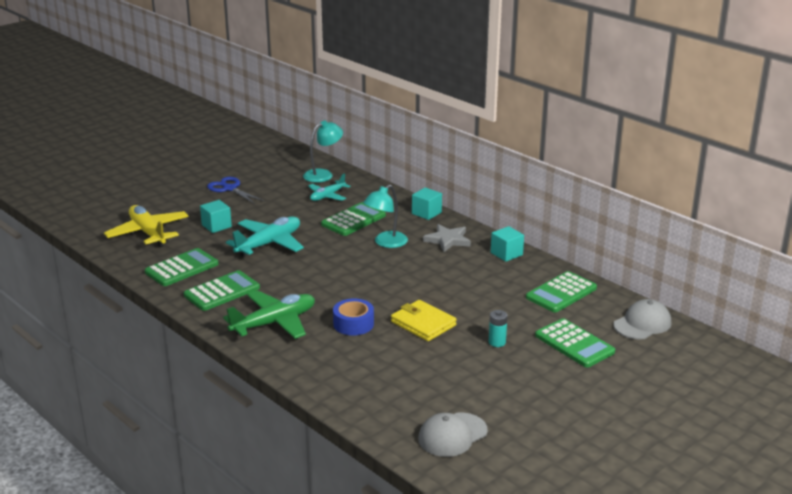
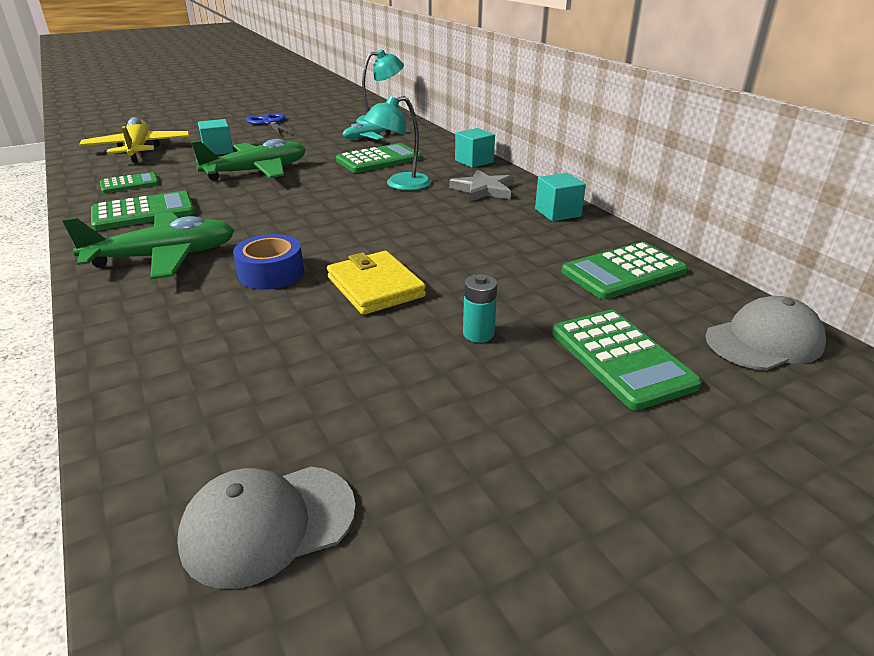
camera: 15 degrees right, 5 degrees up
(182, 268) = (129, 184): green calculator -> green calculator, size x0.62
(269, 244) = (257, 171): turquoise plane -> green plane

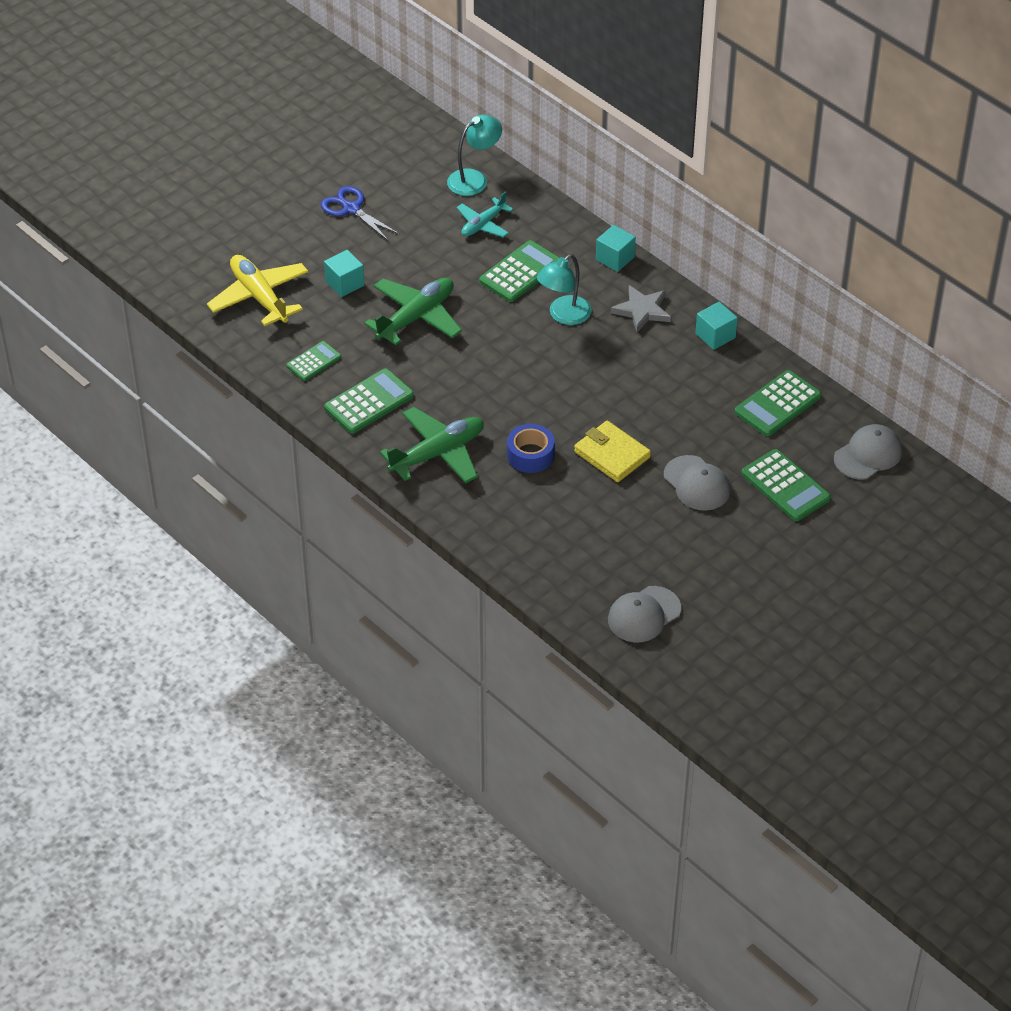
camera: 15 degrees left, 15 degrees up
(478, 334) = (697, 483): turquoise battery -> grey cap

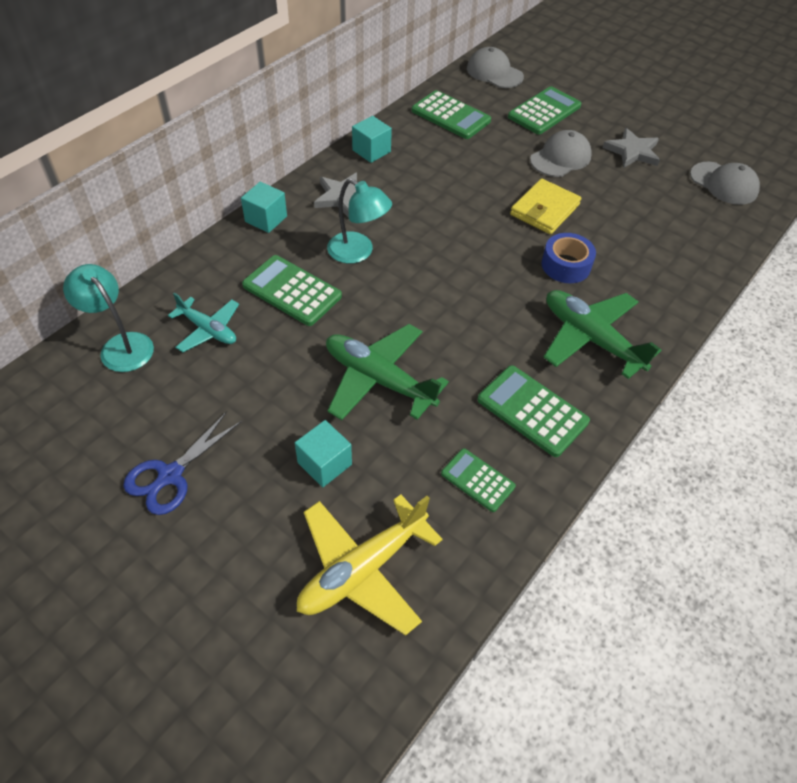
camera: 100 degrees left, 5 degrees up
(706, 548) = (632, 151): none -> grey star

